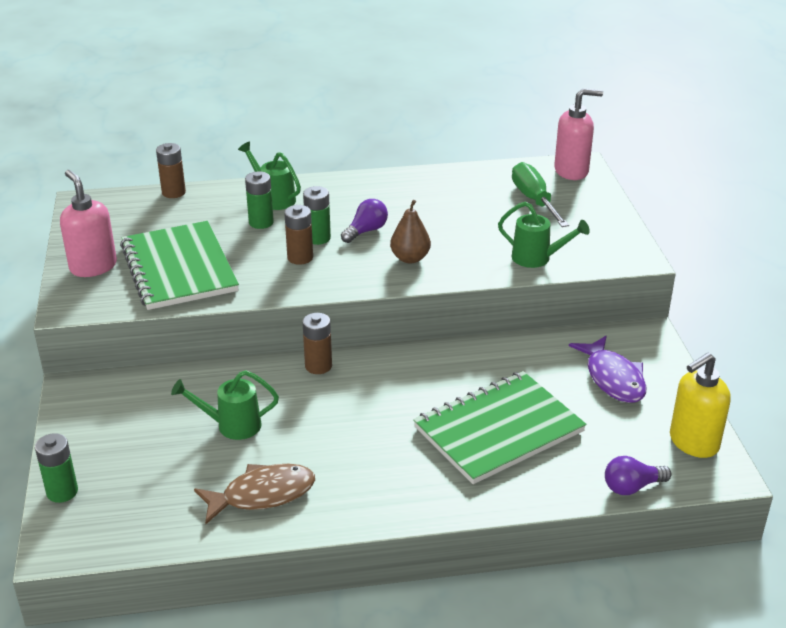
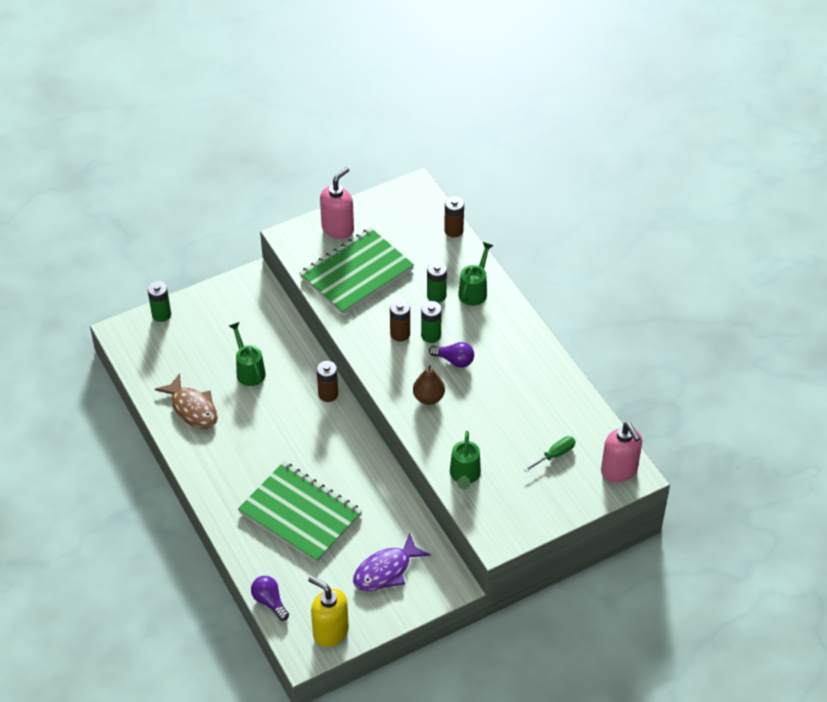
camera: 70 degrees right, 15 degrees up
(534, 200) = (554, 455): green screwdriver -> green screwdriver, size x0.61

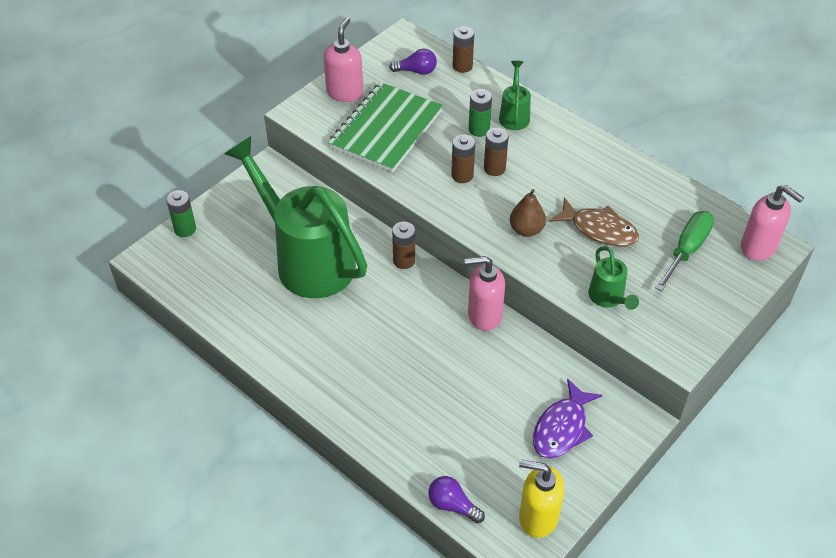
camera: 20 degrees left, 0 degrees up
(192, 408) = (263, 316): brown fish -> brown fish (599, 229)
(249, 371) = (307, 260): green watering can -> green watering can, size x2.36
(300, 514) = (437, 395): green notebook -> none
(371, 460) = (484, 315): none -> pink soap dispenser
(431, 335) = (494, 168): green battery -> brown battery
(454, 360) = (532, 186): purple light bulb -> purple light bulb (416, 71)
(554, 455) = (686, 250): green screwdriver -> green screwdriver, size x1.64

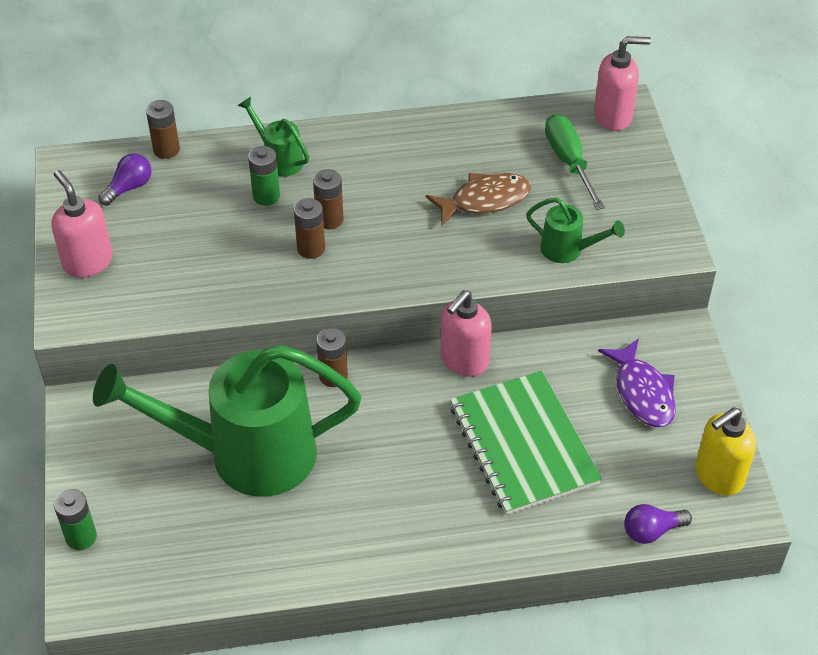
camera: 50 degrees left, 0 degrees up
(386, 129) = (181, 264): green notebook -> green notebook (523, 444)
(526, 230) = (430, 250): brown pear -> none

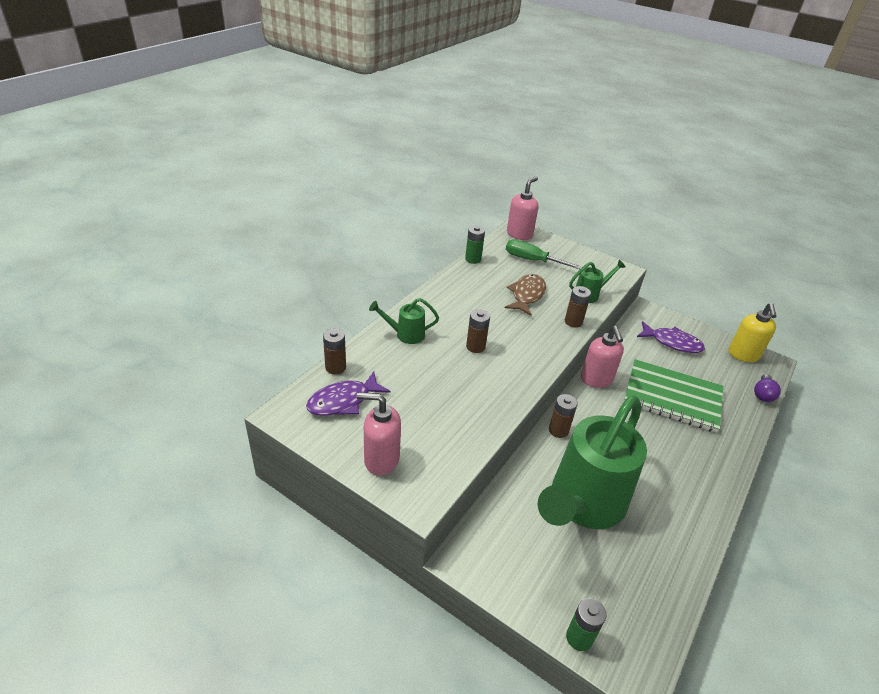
camera: 50 degrees left, 10 degrees down
(129, 187) = (343, 401): purple light bulb -> purple fish
(266, 196) = (427, 356): green battery -> green battery (473, 259)
(311, 248) = (489, 366): brown battery -> brown battery (573, 322)

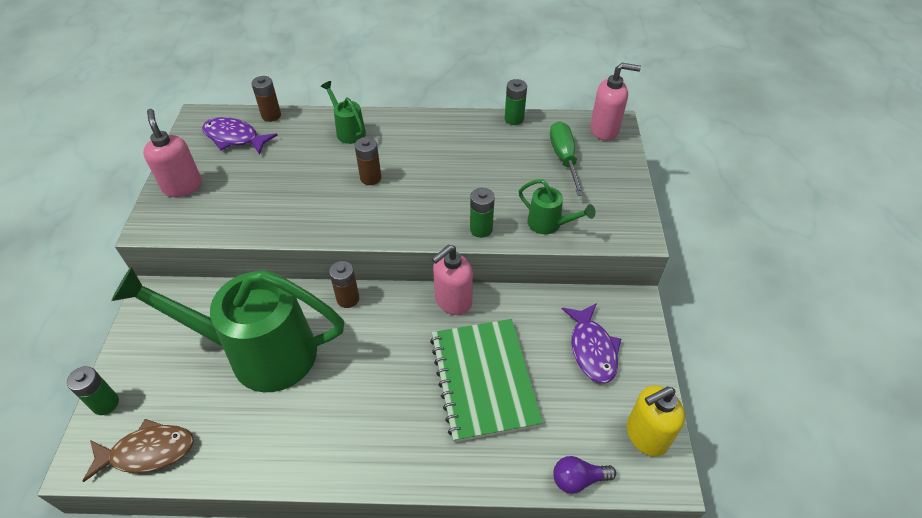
camera: 60 degrees right, 10 degrees up
(527, 295) = (492, 178): brown fish -> brown fish (148, 452)
(573, 322) = (481, 229): brown battery -> green battery

